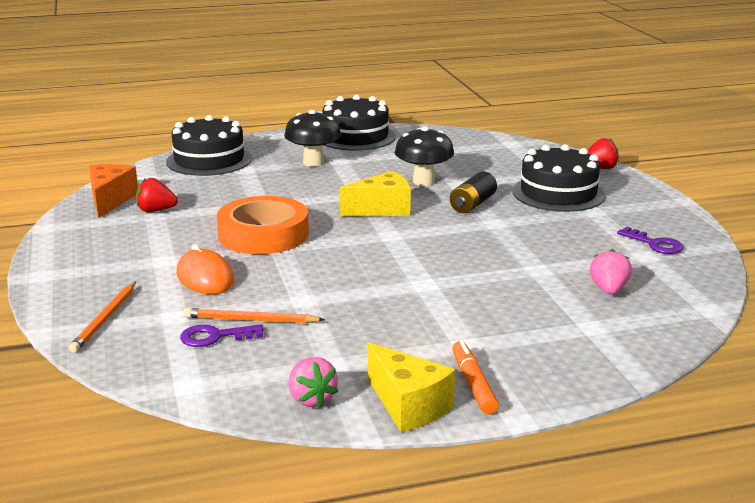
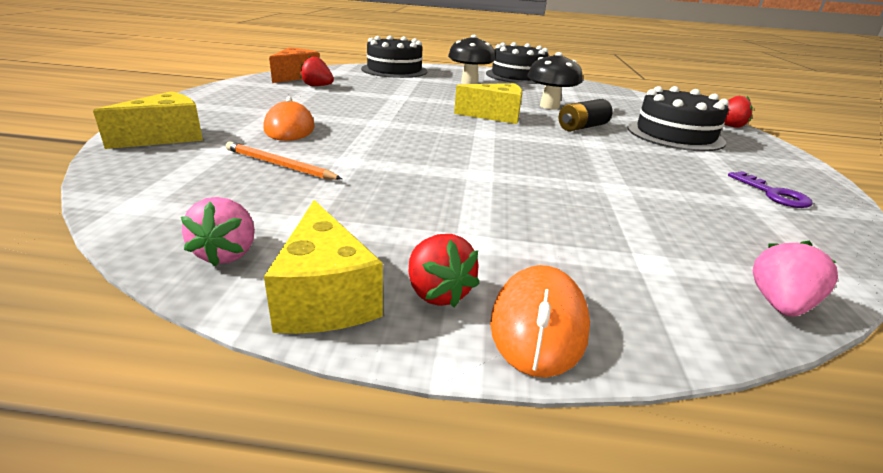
camera: 20 degrees right, 5 degrees up
(105, 319) = (166, 137): orange pencil -> yellow cheese
(215, 337) = (228, 170): purple key -> none
(263, 234) = (376, 112): orange tape -> none
(473, 384) = (437, 293): orange marker -> red strawberry
(545, 385) = (538, 324): none -> orange mouse
(609, 290) = (695, 226): pink strawberry -> pink strawberry (779, 304)

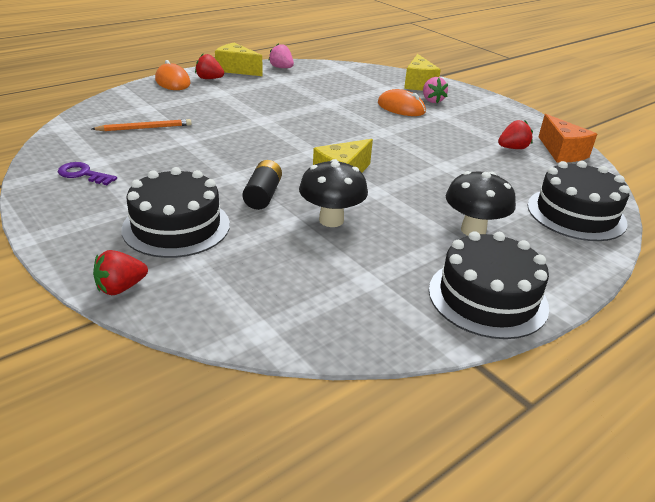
camera: 135 degrees right, 5 degrees up
(279, 165) = (345, 91): orange pencil -> orange pencil (145, 128)
(779, 304) = (93, 110): pink strawberry -> pink strawberry (432, 100)

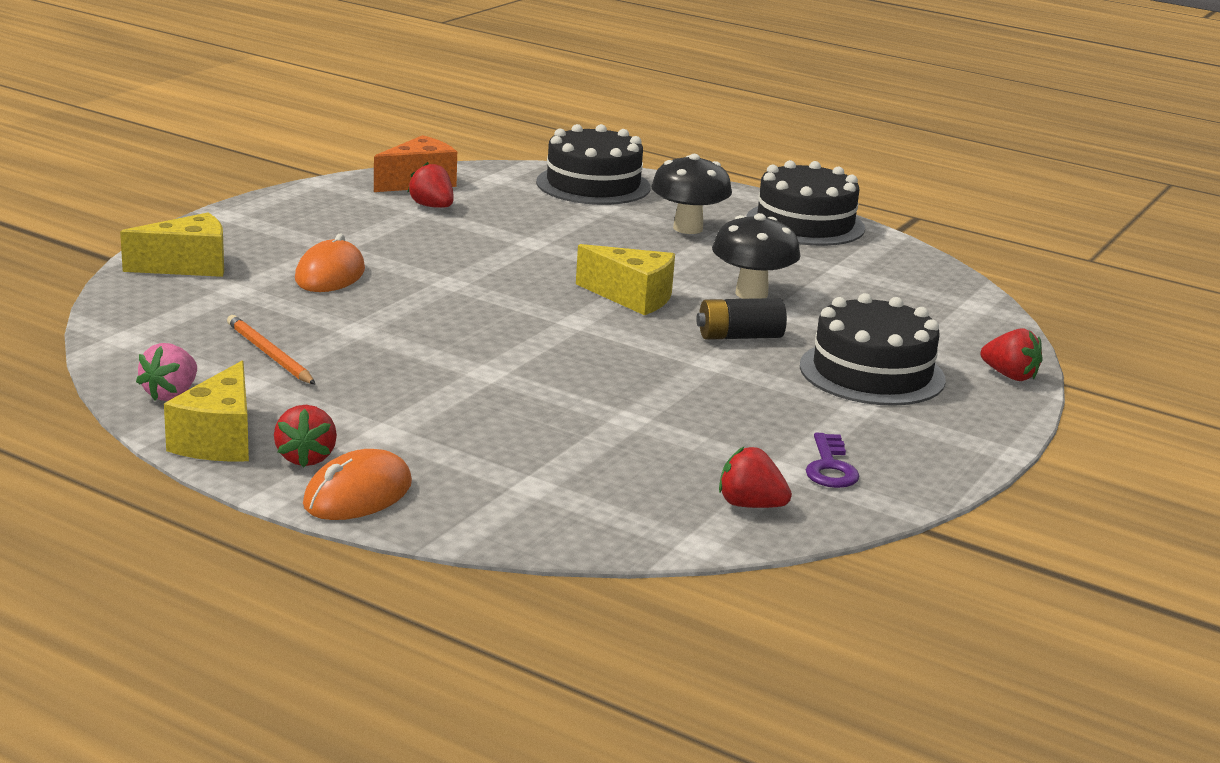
camera: 110 degrees left, 10 degrees down
(75, 145) = (750, 505): none -> red strawberry
(145, 128) = (622, 463): orange pencil -> orange pencil (269, 354)
(432, 100) = (273, 254): pink strawberry -> none

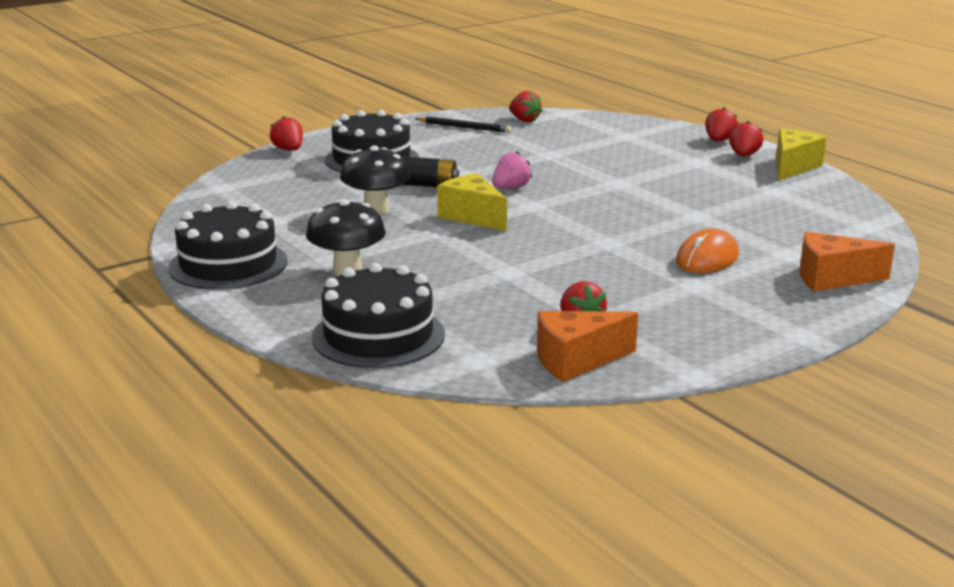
camera: 155 degrees left, 0 degrees up
(171, 394) = (825, 190): pink strawberry -> pink strawberry (510, 188)
(188, 266) = (832, 278): yellow cheese -> orange cheese
(269, 354) = (762, 206): orange pencil -> none
(358, 494) = (719, 141): orange mouse -> red strawberry
(830, 467) = (464, 127): purple key -> black pencil

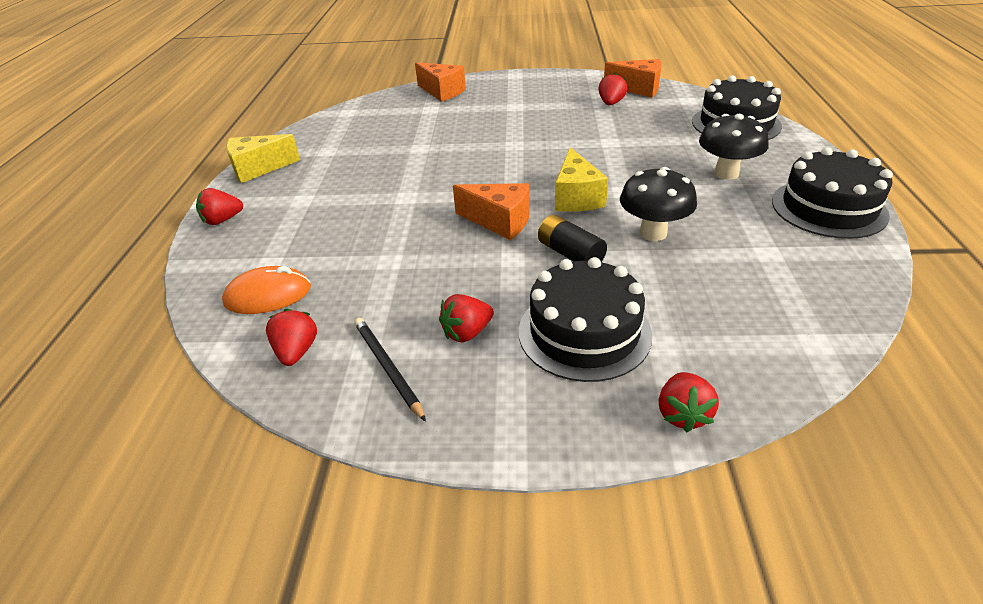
camera: 140 degrees left, 15 degrees up
(510, 188) = (499, 221): pink strawberry -> orange cheese
(707, 258) = (478, 118): orange mouse -> orange mouse (268, 295)
(743, 155) = (254, 193): red strawberry -> red strawberry (467, 333)

